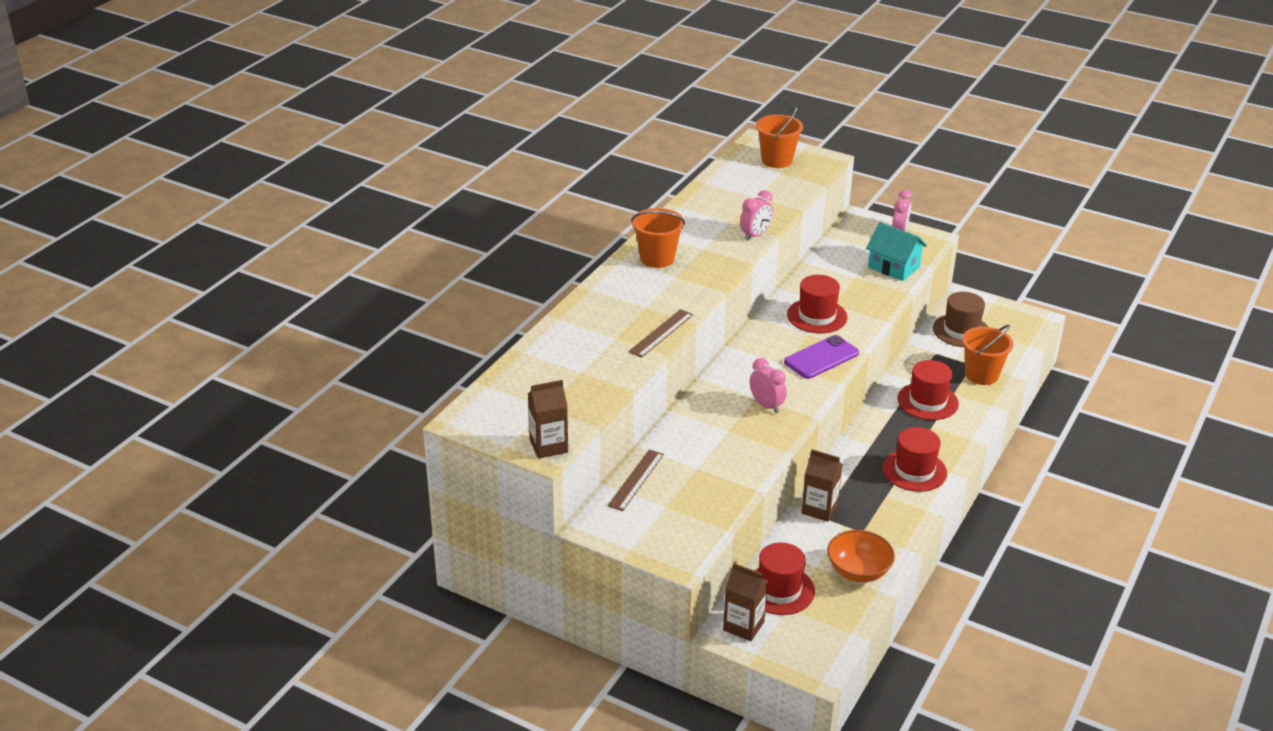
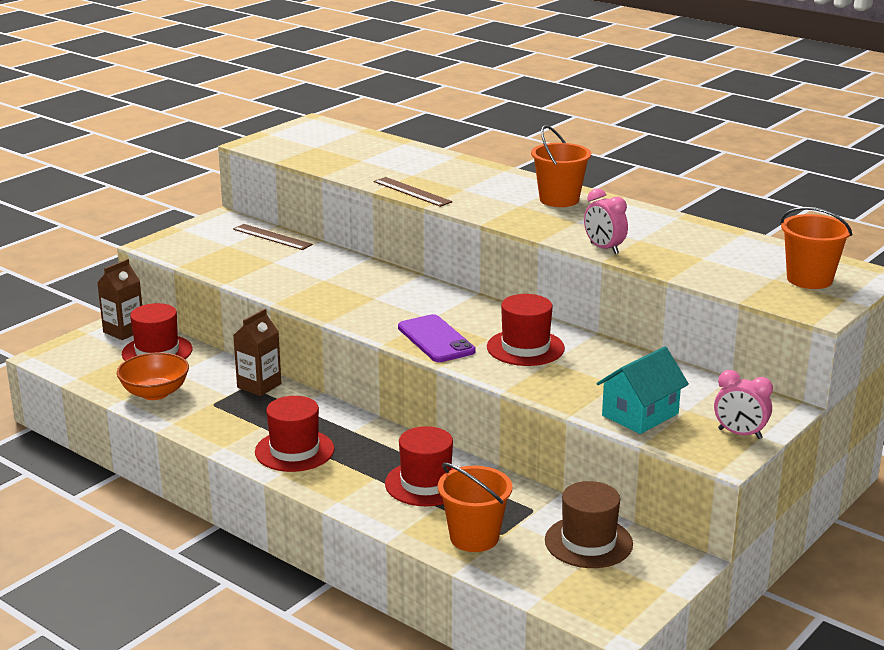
camera: 100 degrees right, 10 degrees down
(548, 446) = (259, 145): brown carton -> none
(766, 405) = (357, 301): pink clock -> none

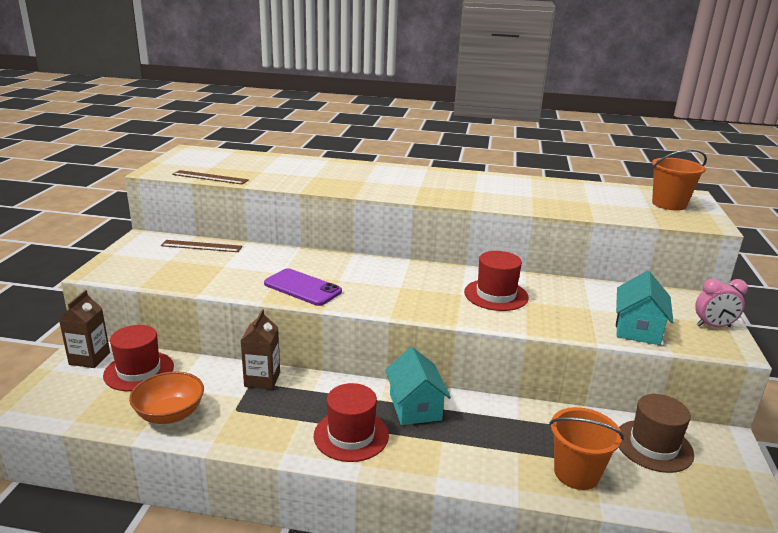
camera: 30 degrees left, 0 degrees up
(380, 445) = (415, 407): none -> turquoise house
(412, 192) = (330, 188): brown ruler -> brown ruler (210, 177)
(426, 483) = (486, 432): red hat -> none
(436, 339) = (425, 304): purple phone -> purple phone (302, 288)
(559, 200) = (441, 178): orange bucket -> none
(604, 248) = (521, 206): pink clock -> none

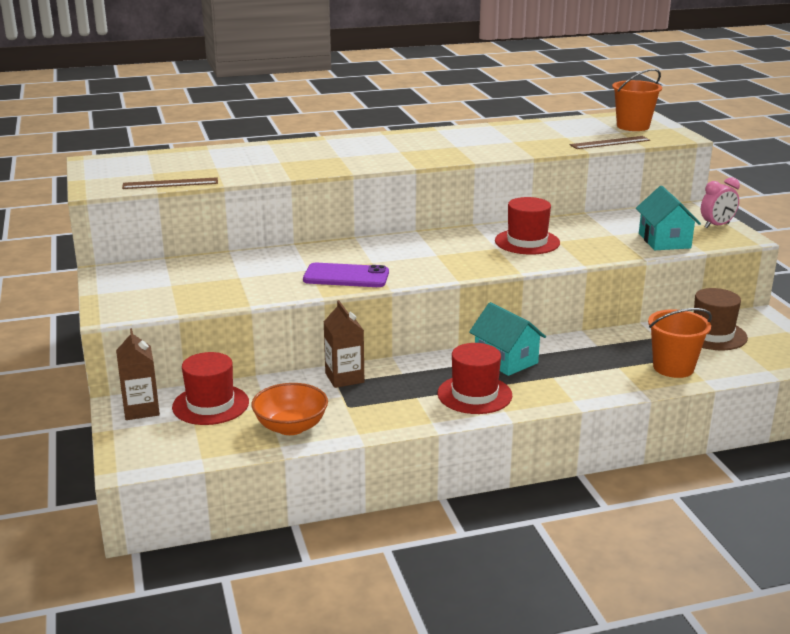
camera: 25 degrees left, 0 degrees up
(201, 246) = (187, 265): brown ruler -> brown ruler (610, 143)

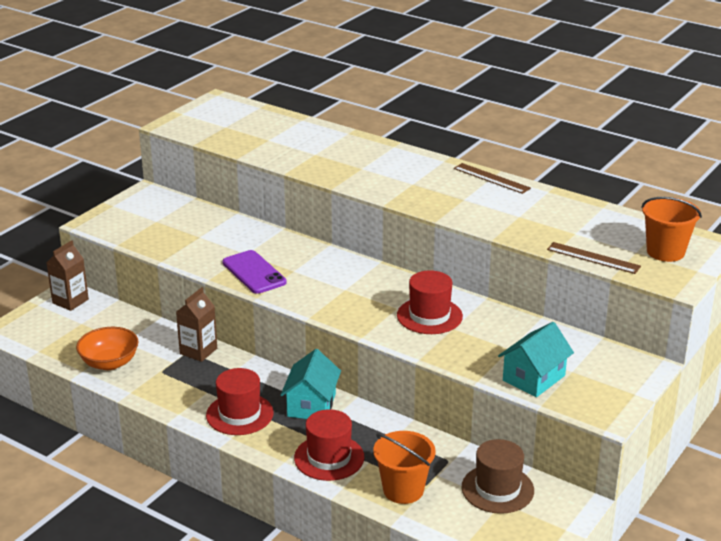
camera: 50 degrees right, 5 degrees up
(170, 183) = (213, 141): brown ruler -> brown ruler (491, 178)
(210, 405) = (103, 321): red hat -> red hat (329, 457)
(717, 225) = (617, 393): pink clock -> none

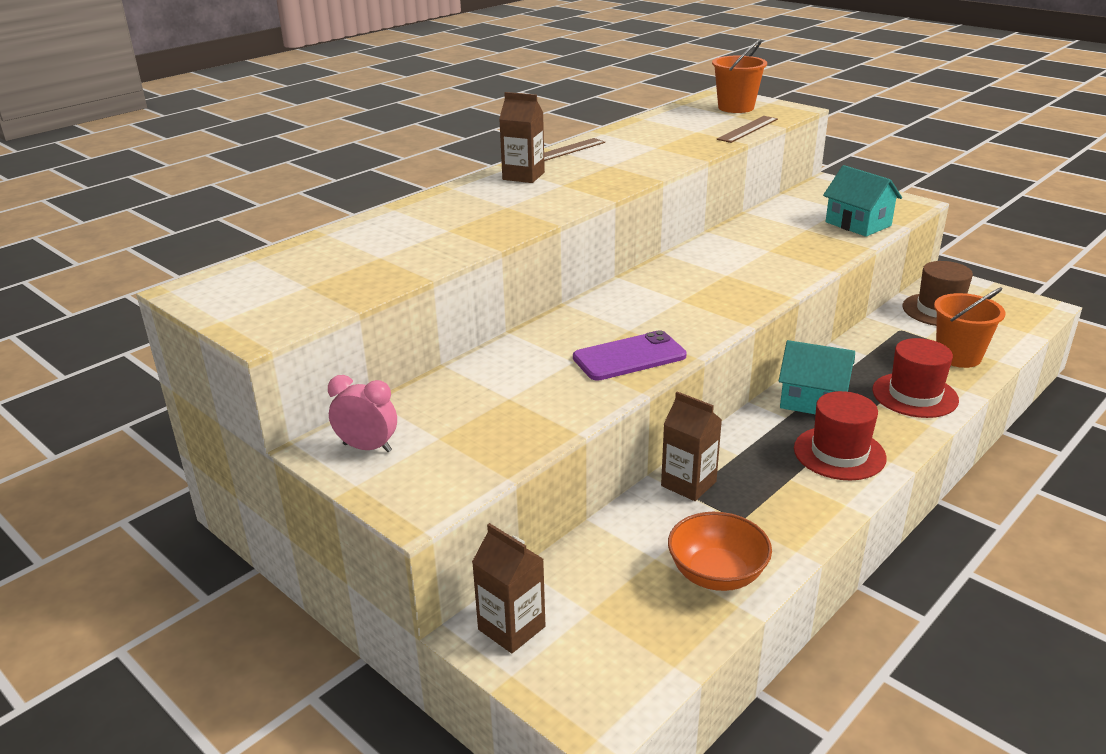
camera: 80 degrees left, 0 degrees up
(146, 203) = (367, 448): none -> pink clock
(427, 168) = (523, 176): none -> brown carton
(429, 316) = (744, 259): red hat -> none

